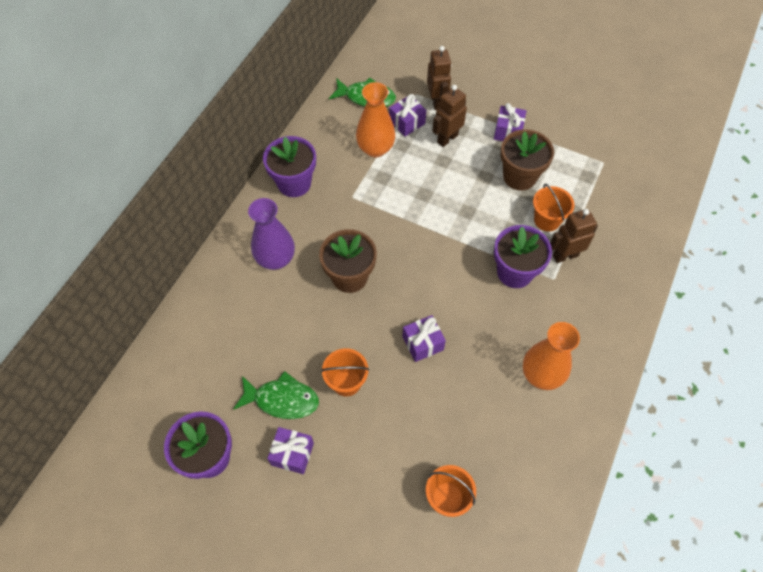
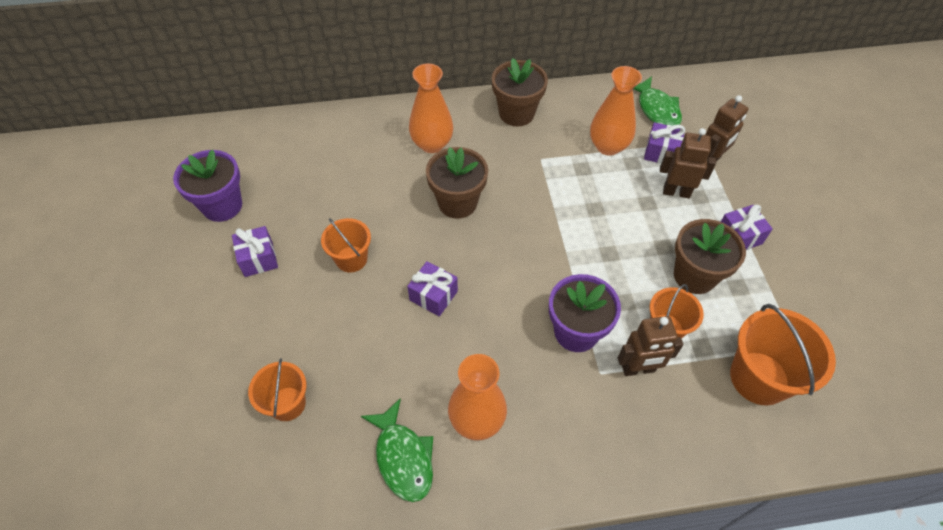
camera: 55 degrees right, 5 degrees down
(276, 259) = (432, 144): purple vase -> orange vase
(282, 400) = (303, 223): green fish -> green fish (403, 457)
(294, 183) = (516, 113): purple flower pot -> brown flower pot
(565, 255) = (638, 369): brown robot -> brown robot turned 135 degrees clockwise
(612, 197) = (759, 378): none -> orange bucket

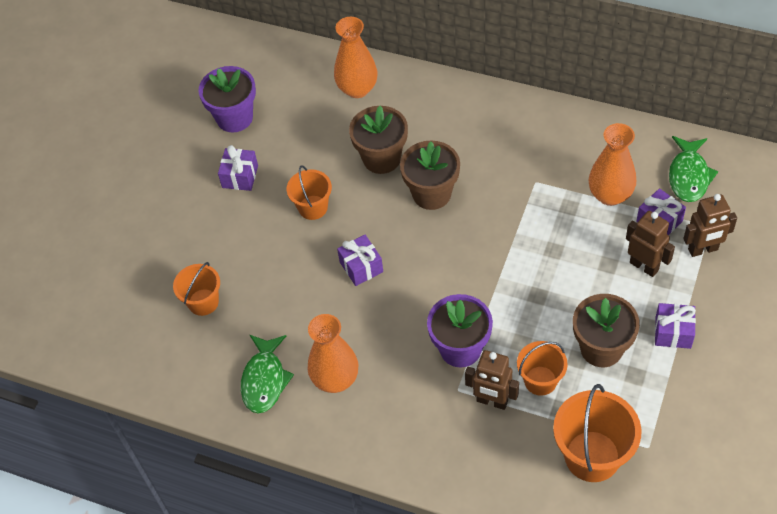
camera: 35 degrees right, 0 degrees up
(432, 144) = (443, 128): orange vase -> orange vase (357, 89)
(516, 113) = (543, 127): brown flower pot -> brown flower pot (381, 158)

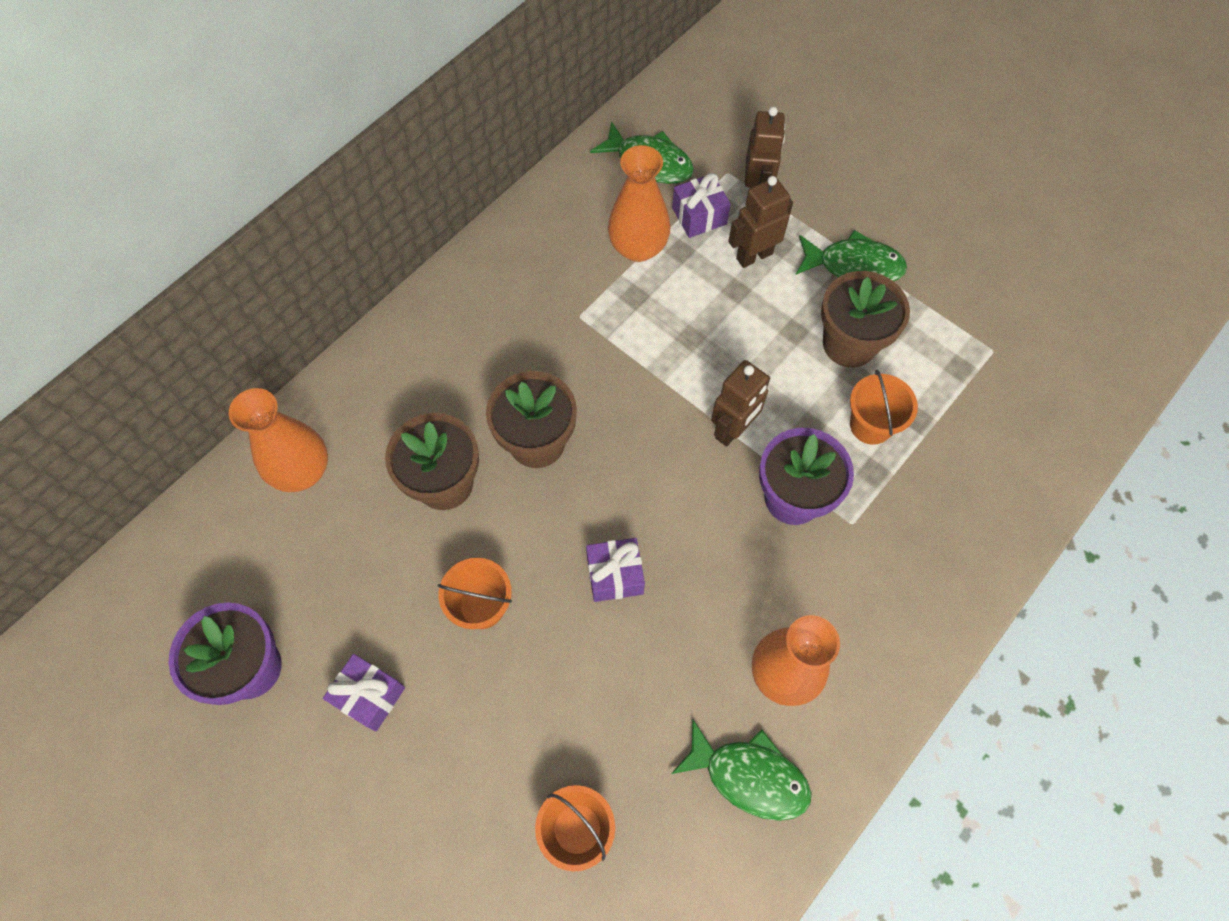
camera: 75 degrees left, 10 degrees up
(492, 401) = (882, 490): brown robot -> brown robot (733, 430)
(592, 456) = (989, 411): orange bucket -> none
(673, 332) = (854, 265): purple gift -> green fish

